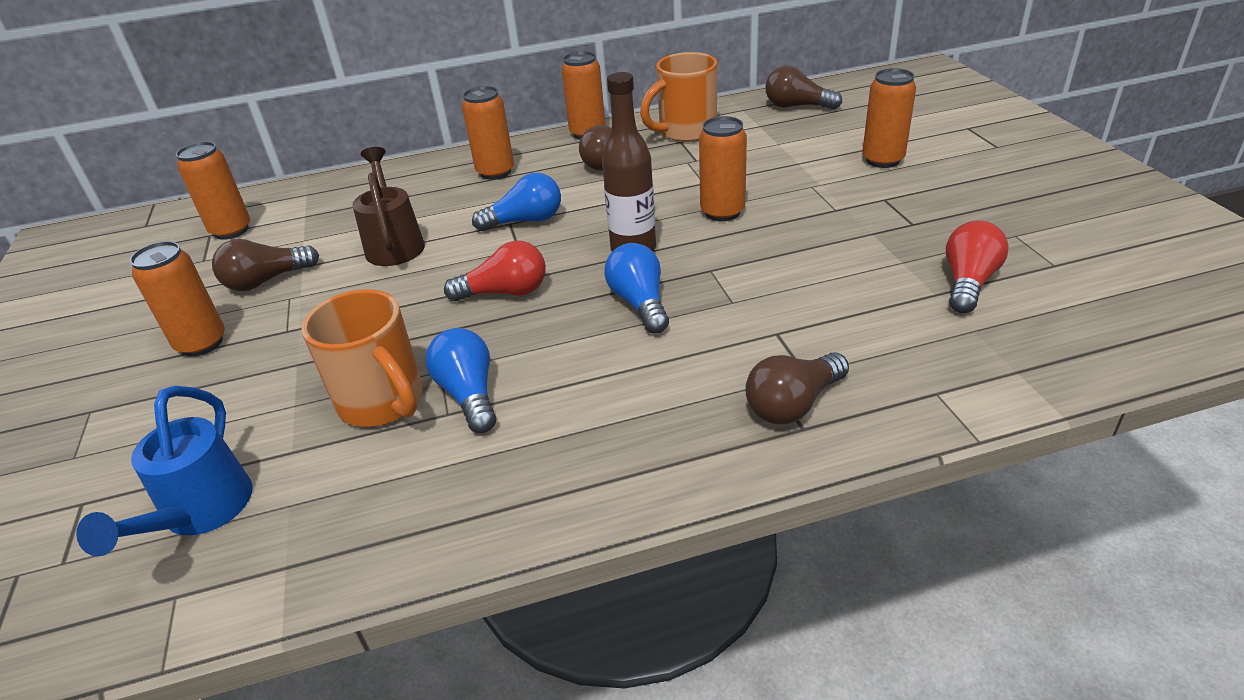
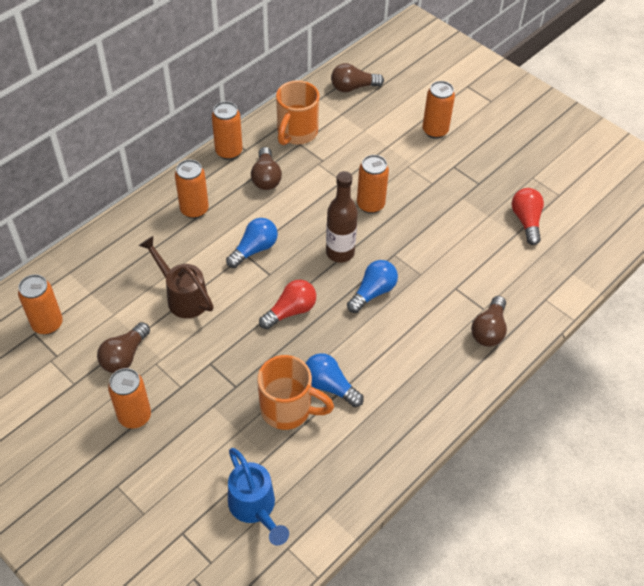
camera: 35 degrees left, 15 degrees up
(639, 303) = (373, 292): blue light bulb -> blue light bulb turned 90 degrees clockwise

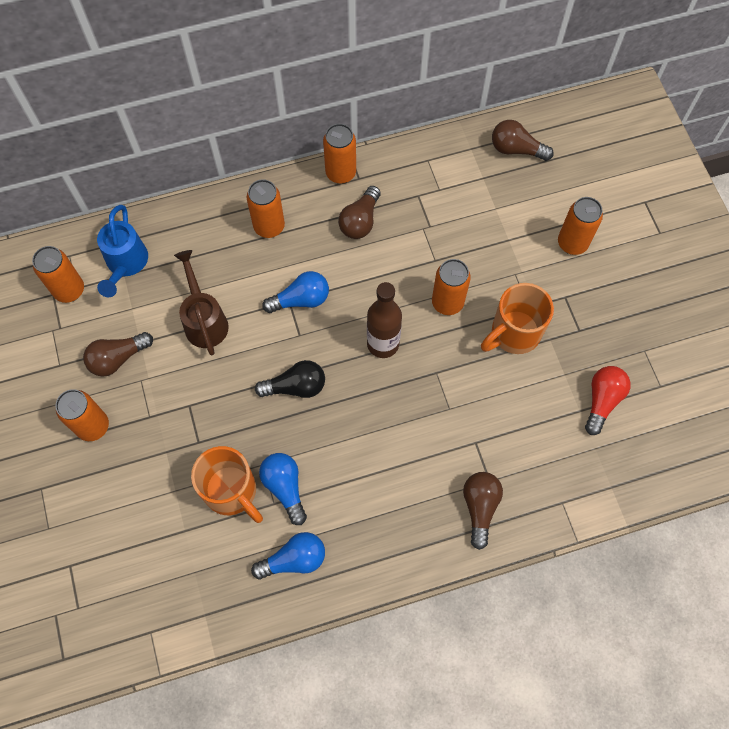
camera: 30 degrees right, 15 degrees up
(255, 508) = (145, 577): blue watering can -> blue watering can (125, 264)
(290, 311) = (295, 386): red light bulb -> black light bulb
(296, 133) = (422, 181): orange mug -> orange mug (514, 333)
(373, 292) = (388, 405): blue light bulb -> blue light bulb (294, 559)
(489, 330) = (480, 507): brown light bulb -> brown light bulb turned 135 degrees clockwise

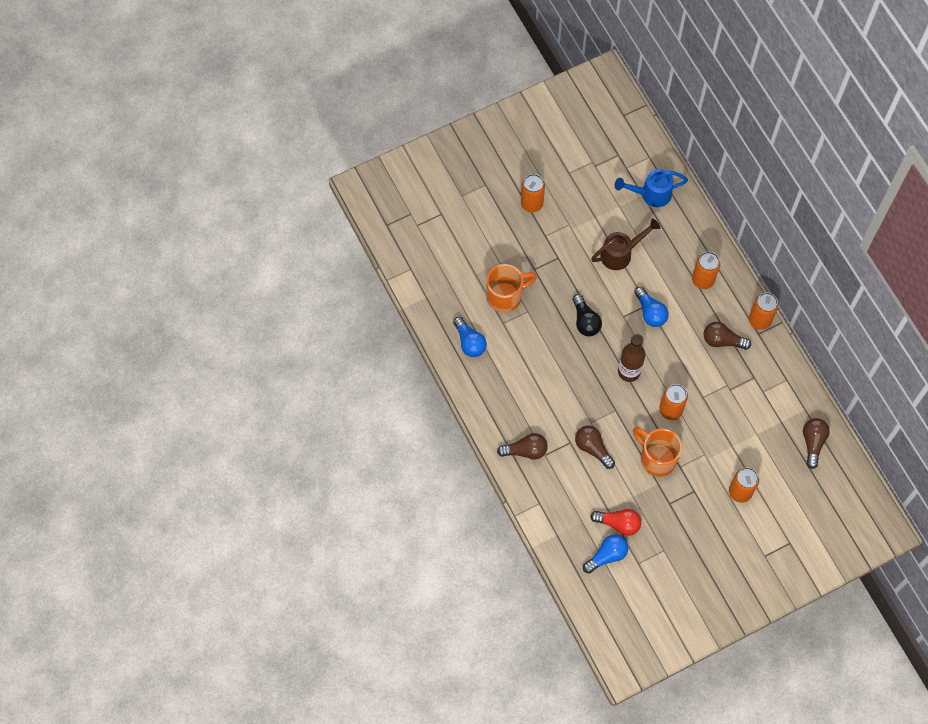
camera: 80 degrees right, 0 degrees up
(69, 290) = (623, 164): orange can -> none
(118, 358) = (581, 207): brown light bulb -> brown light bulb (593, 448)
(232, 491) = (505, 296): orange mug -> orange mug turned 150 degrees counterclockwise
(285, 487) = (514, 328): blue light bulb -> blue light bulb (607, 556)

